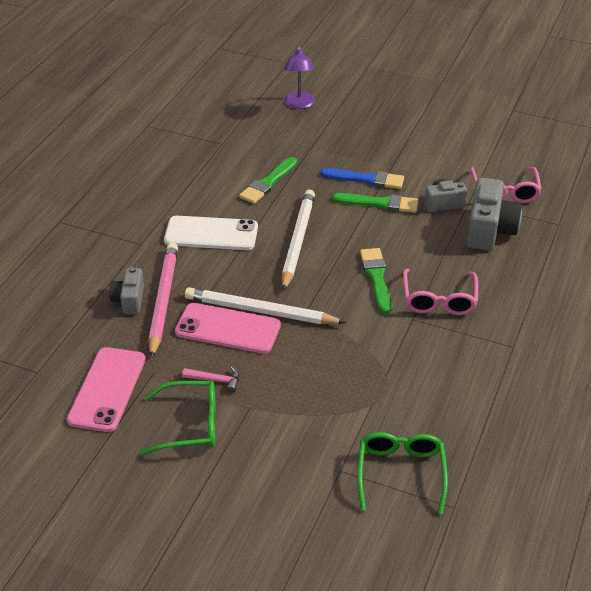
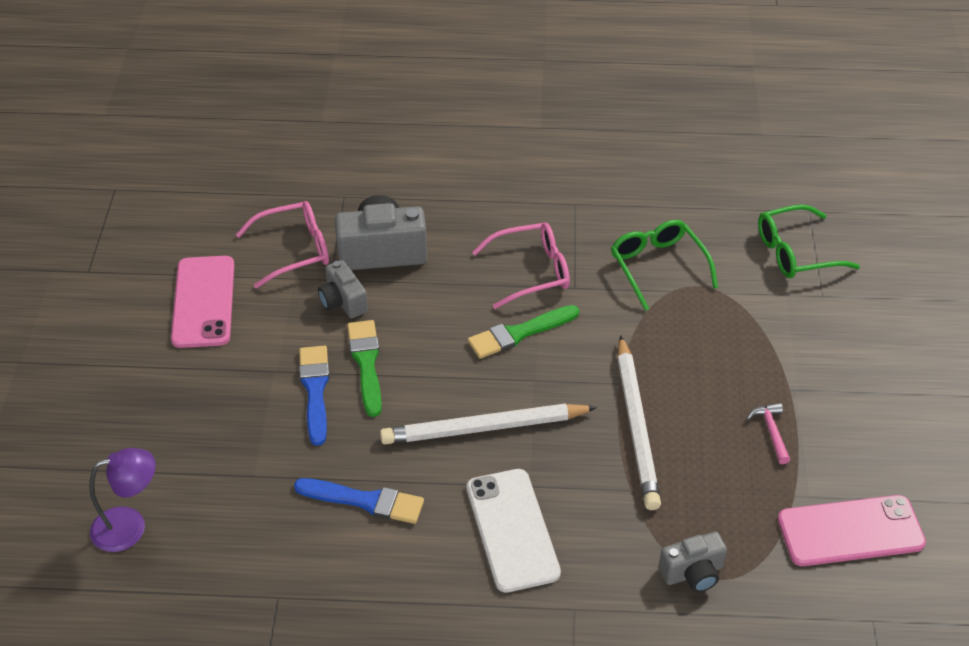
camera: 110 degrees left, 5 degrees up
(163, 300) = (671, 534): pink pencil -> none
(190, 425) = (847, 432): green glasses -> green glasses (658, 267)
(228, 329) = (684, 448): pink phone -> pink phone (204, 302)
(268, 183) = (365, 501): green brush -> blue brush

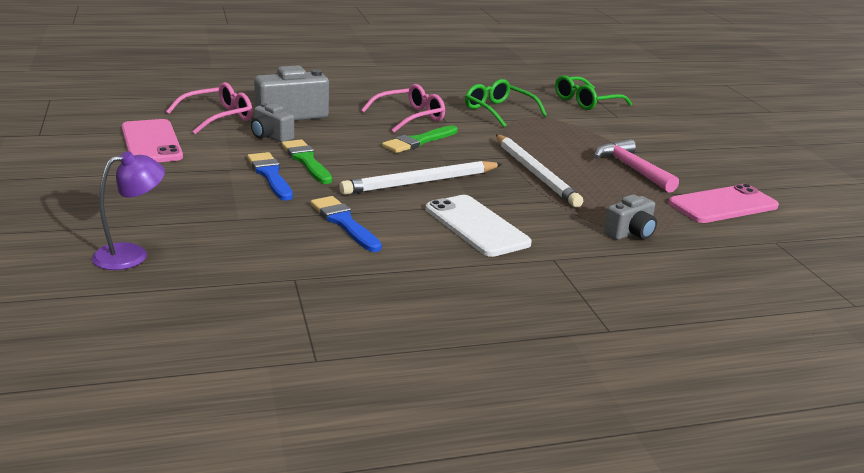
camera: 20 degrees left, 20 degrees down
(365, 501) = (344, 223): blue brush -> blue brush turned 120 degrees counterclockwise
(771, 432) = (632, 169): pink hammer -> pink hammer, size x1.86

